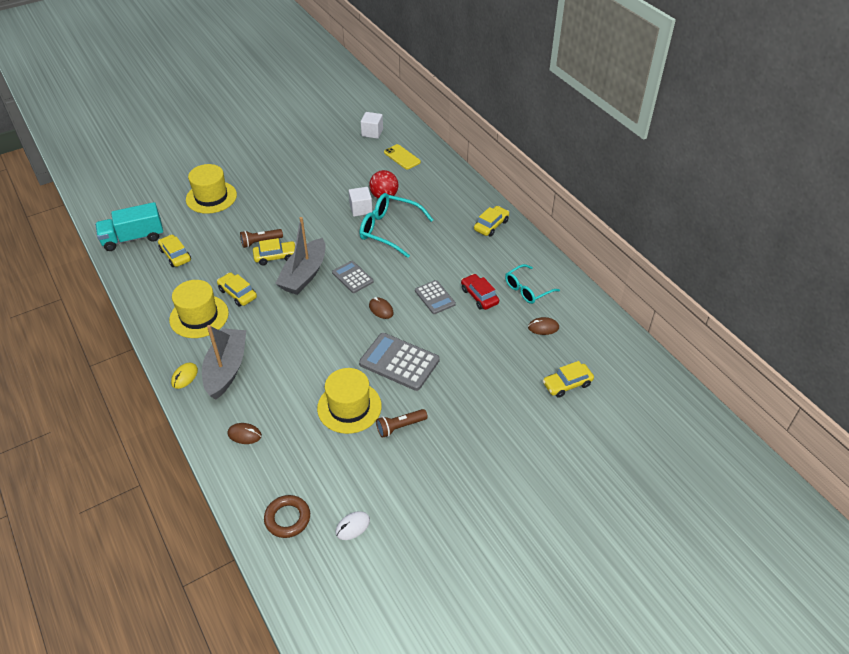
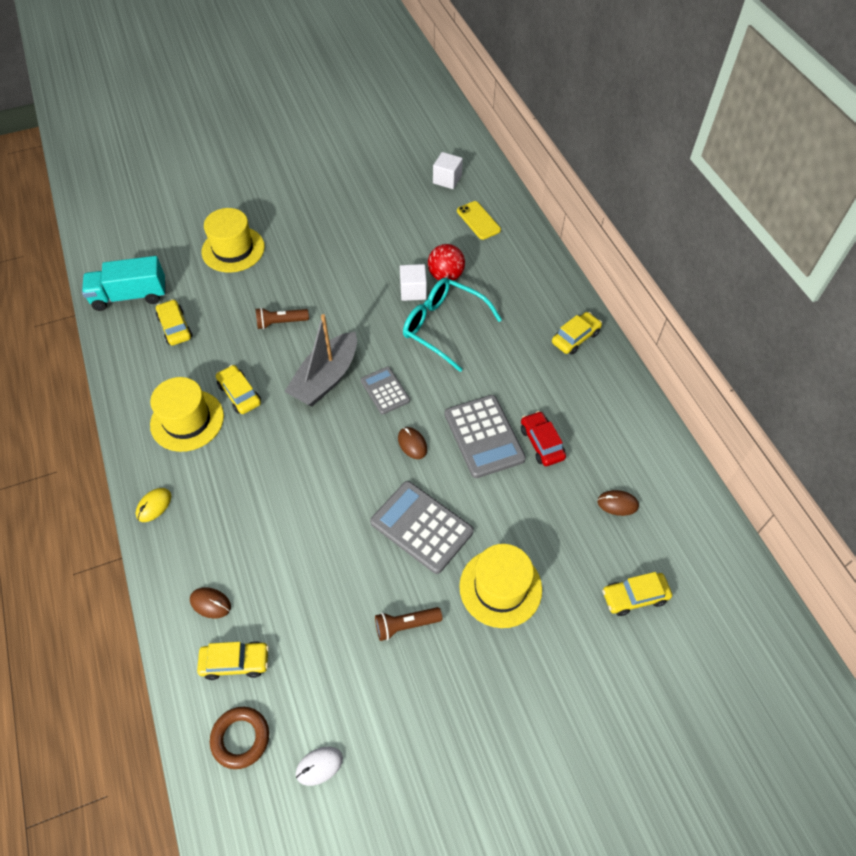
camera: 10 degrees right, 10 degrees up
(226, 369) = (206, 503): grey boat -> none
(275, 256) = (295, 346): yellow car -> yellow car (235, 662)
(349, 407) = (347, 584): yellow hat -> yellow hat (500, 587)
(435, 297) = (484, 436): grey calculator -> grey calculator, size x1.65
(527, 289) = (606, 442): turquoise glasses -> none

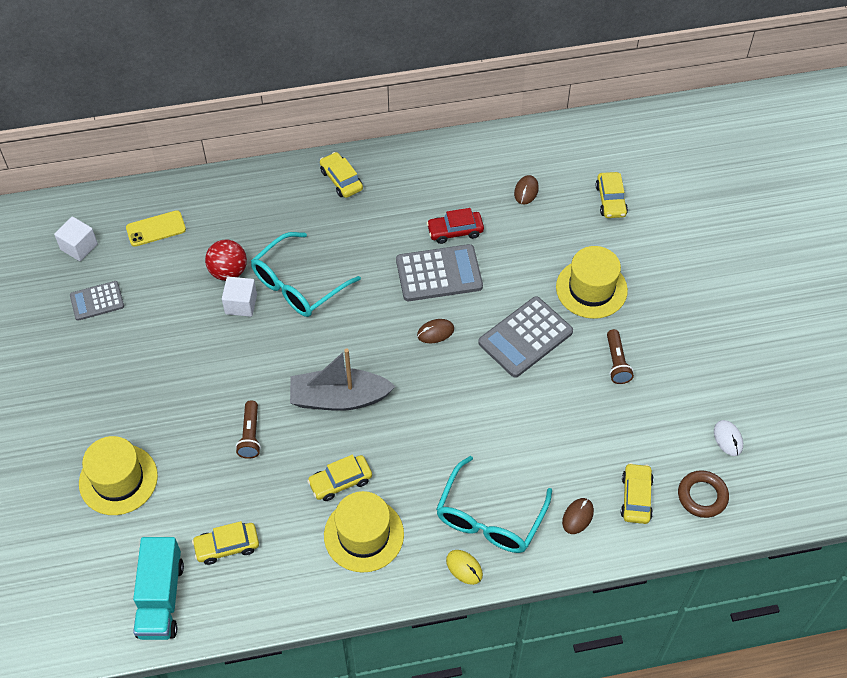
camera: 80 degrees left, 0 degrees up
(206, 520) = (489, 518): none -> turquoise glasses
(326, 378) = (339, 398): grey boat -> grey boat turned 135 degrees clockwise
(385, 391) = (367, 347): grey calculator -> grey calculator (97, 301)

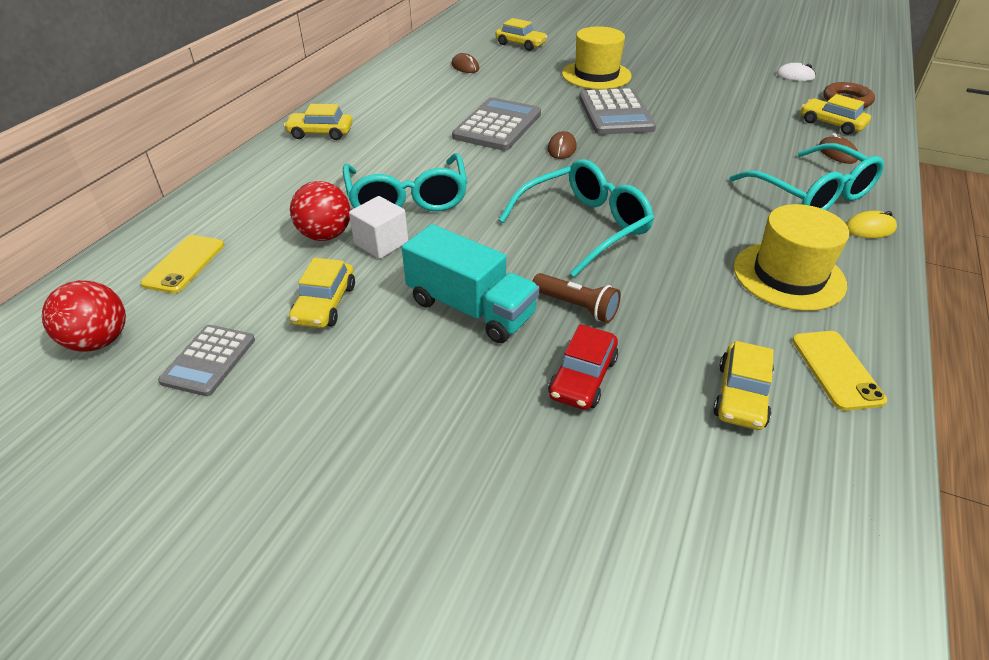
camera: 55 degrees left, 15 degrees down
(79, 247) = (99, 341): white cube -> red ball
(118, 479) = (538, 469): yellow hat -> none
(161, 598) = (802, 510): turquoise truck -> turquoise truck (471, 308)
(281, 586) = (836, 370): none -> yellow phone
(339, 398) = (585, 226): grey boat -> turquoise glasses
(340, 481) = (701, 265): yellow car -> yellow car (325, 304)
(455, 231) = (462, 104): red car -> red car (583, 377)
(616, 362) = (681, 89): brown flashlight -> none

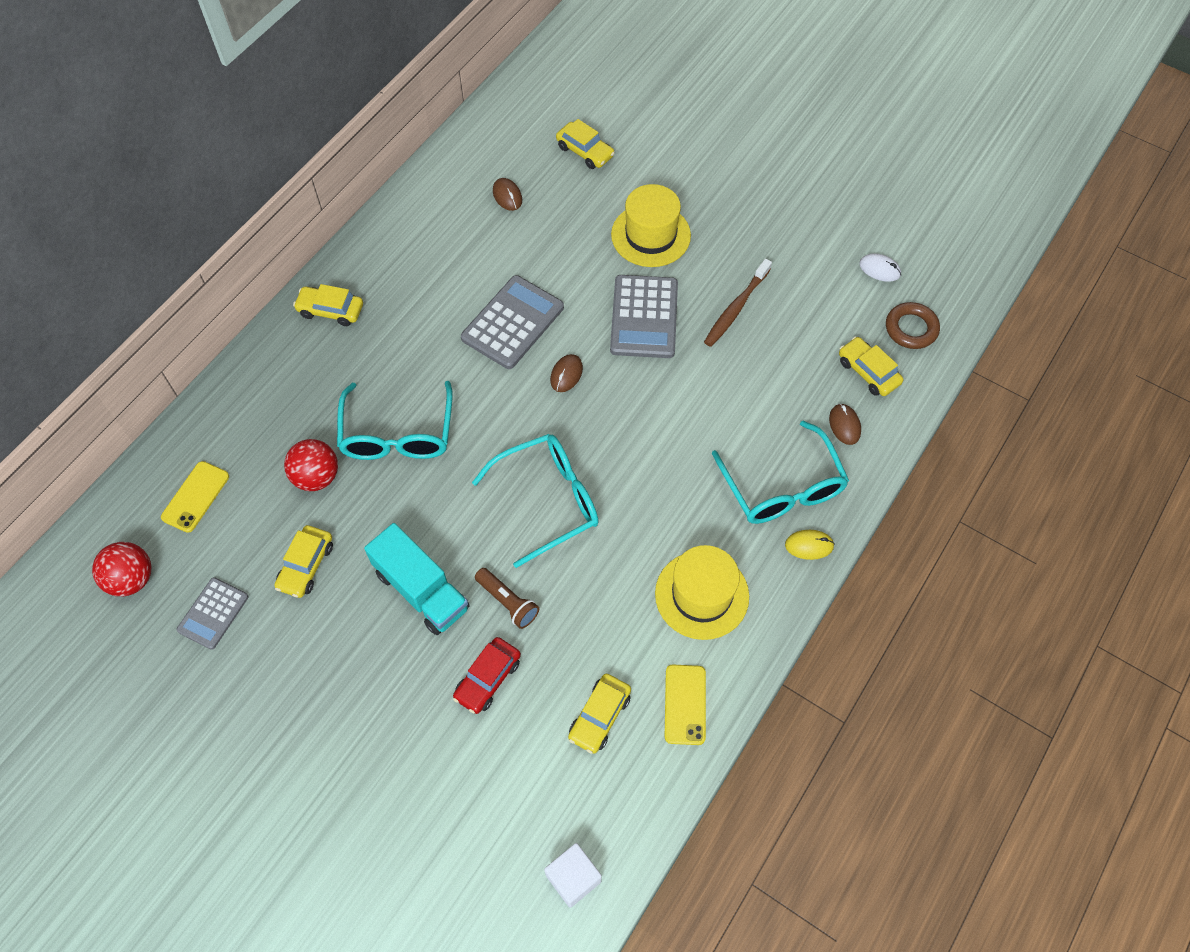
camera: 10 degrees right, 20 degrees up
(381, 243) = (363, 495): white cube -> white cube (573, 878)
(692, 102) = (736, 308): none -> brown toothbrush

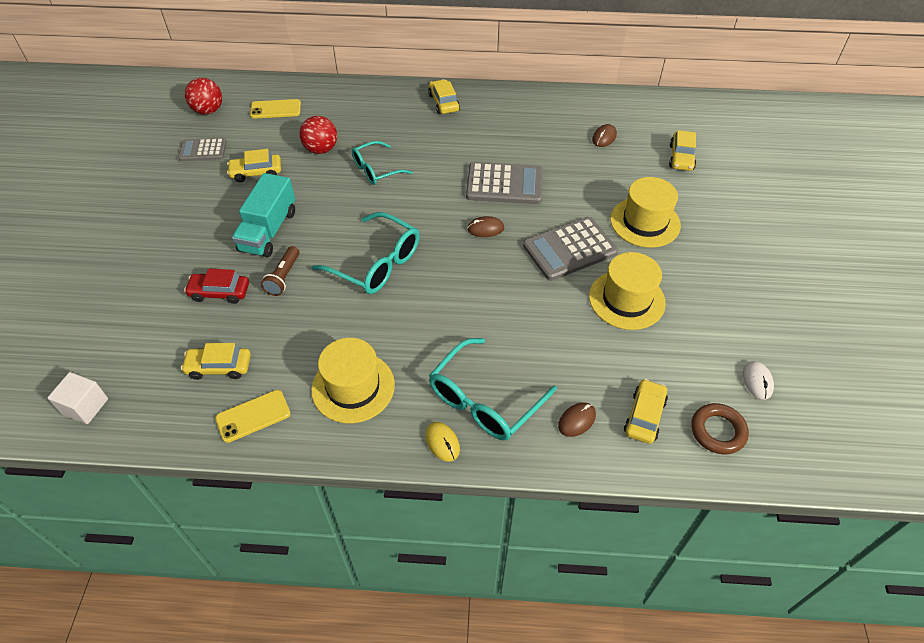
camera: 60 degrees right, 10 degrees down
(397, 434) = (376, 170): turquoise glasses -> turquoise glasses, size x0.65
(736, 308) = (626, 299): brown toothbrush -> yellow hat

